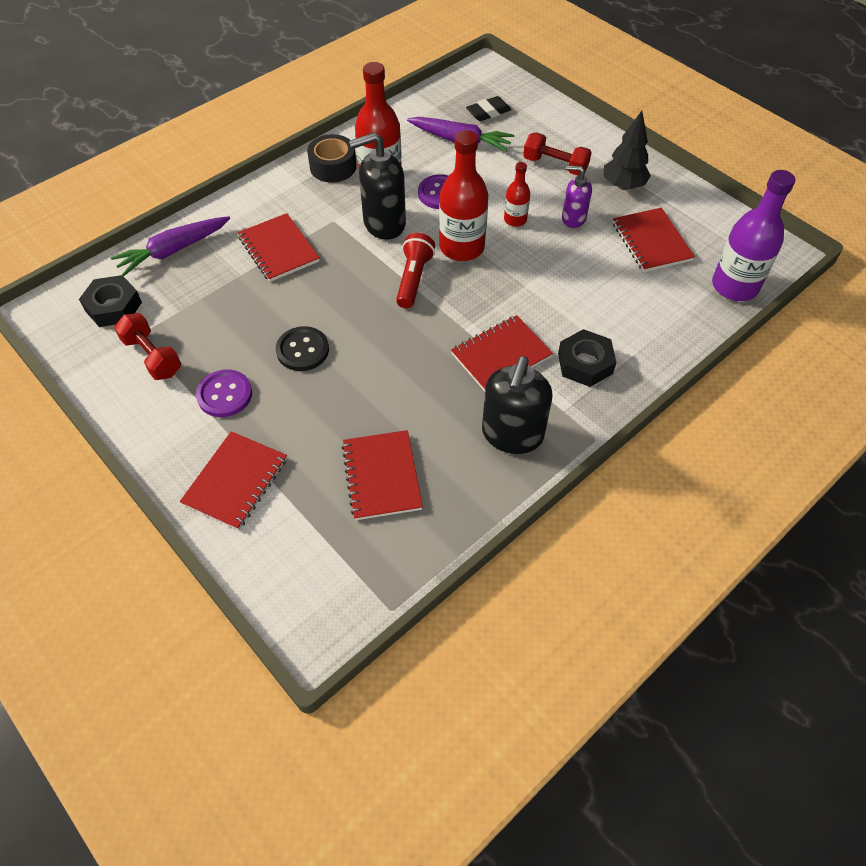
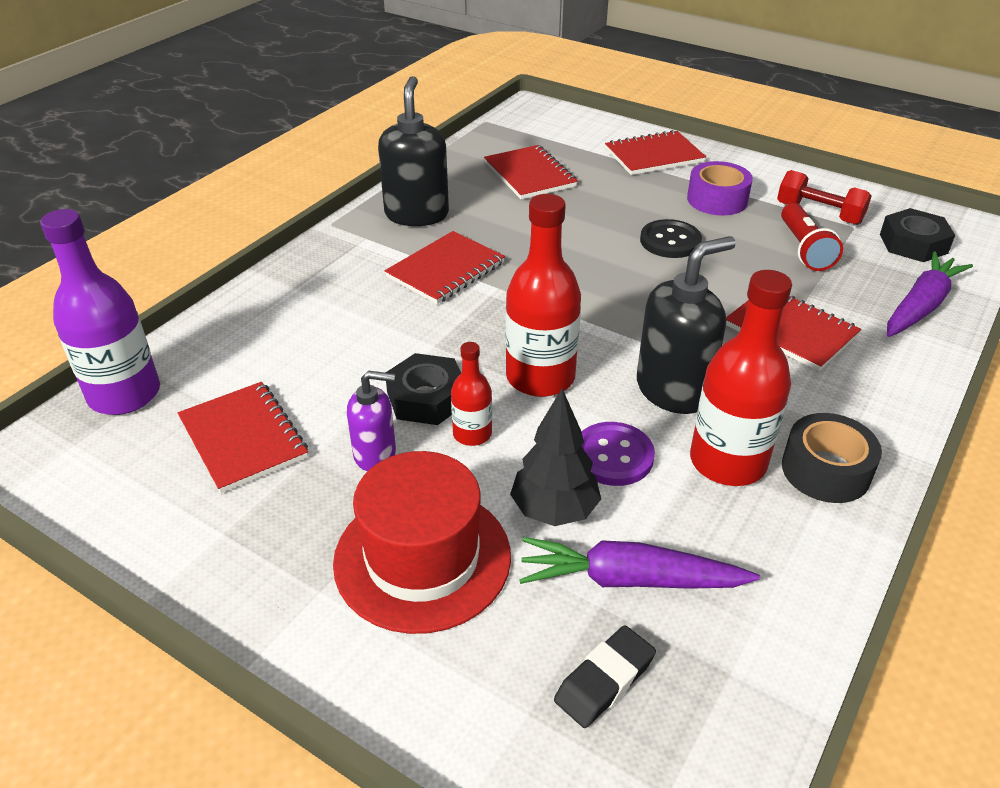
camera: 165 degrees right, 15 degrees down
(224, 395) = (717, 200): purple button -> purple tape
(235, 481) = (654, 156): red notebook -> red notebook turned 60 degrees clockwise
(413, 279) = (587, 327): red flashlight -> red flashlight (804, 249)
(555, 165) = (422, 558): red dumbbell -> red hat
(585, 363) = (345, 278): black nut -> black nut (426, 398)
(623, 186) = (284, 538): black tree -> black tree (554, 510)

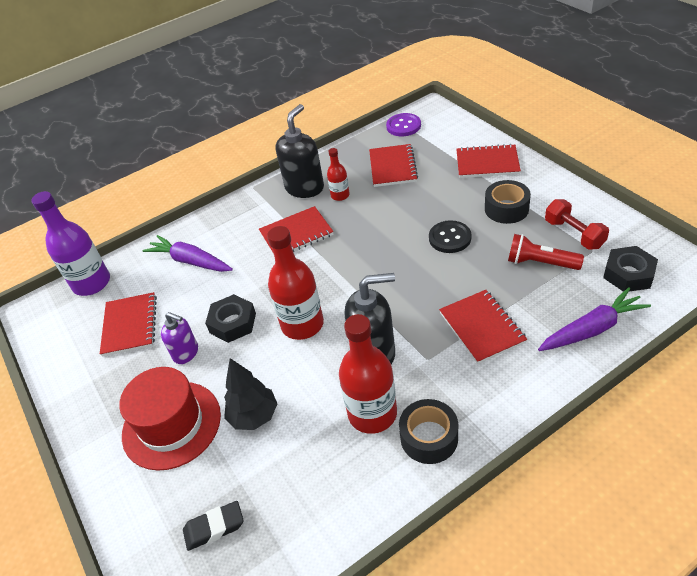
camera: 30 degrees right, 5 degrees up
(472, 434) = (242, 353): red bottle -> red bottle (340, 195)
(613, 456) = (309, 390): purple button -> purple button (403, 126)
(630, 580) = (266, 473): purple carrot -> purple carrot (190, 261)
(717, 200) = (506, 209): purple tape -> black tape
(804, 249) = (540, 263): red flashlight -> red flashlight turned 90 degrees clockwise

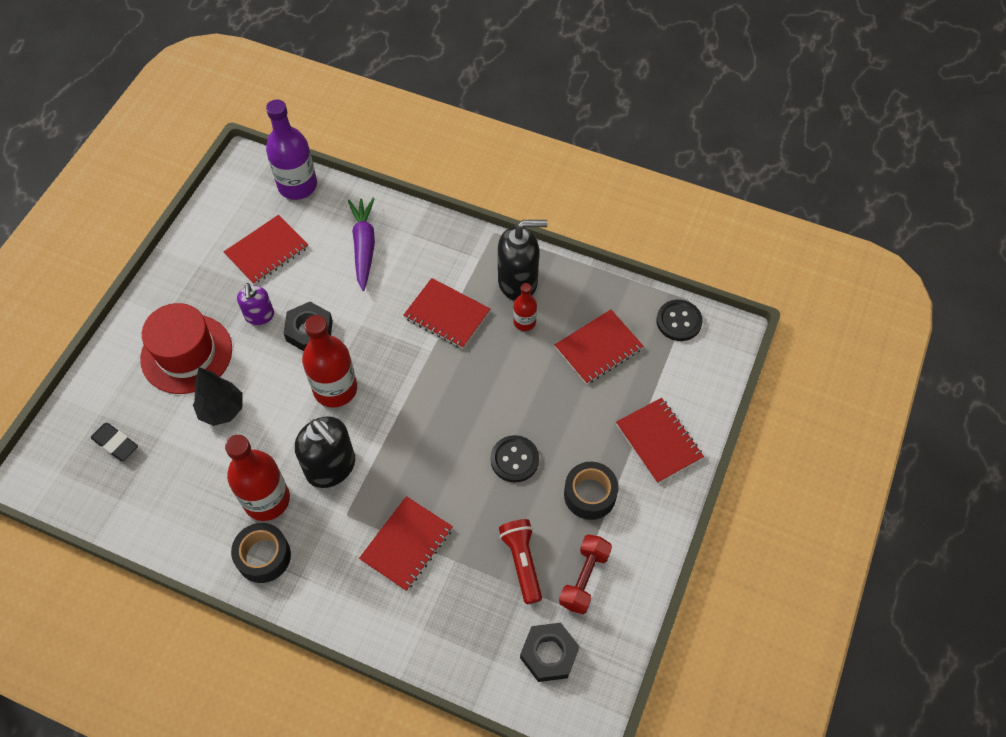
camera: 50 degrees right, 15 degrees up
(403, 126) = (679, 321): purple button -> black button
(592, 329) = (453, 644): purple carrot -> none

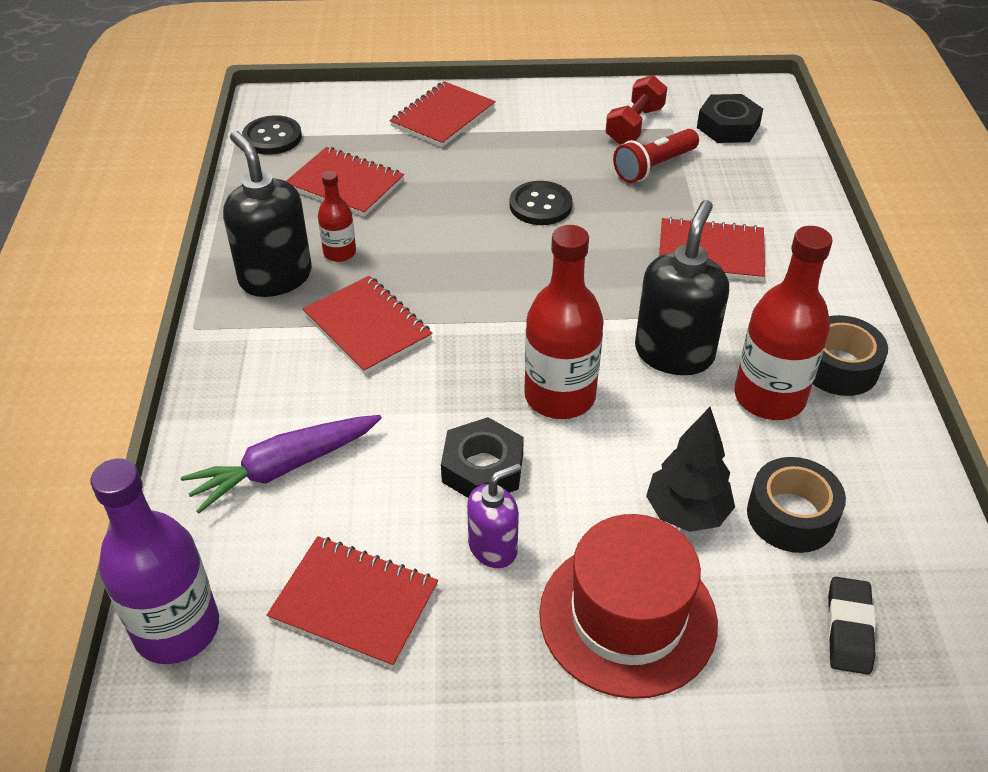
camera: 115 degrees left, 15 degrees down
(447, 315) = (367, 327): red notebook -> red notebook turned 45 degrees counterclockwise
(584, 578) = (634, 125): red dumbbell -> red dumbbell turned 60 degrees counterclockwise
(590, 495) = (541, 144): black tape -> black tape (791, 516)

